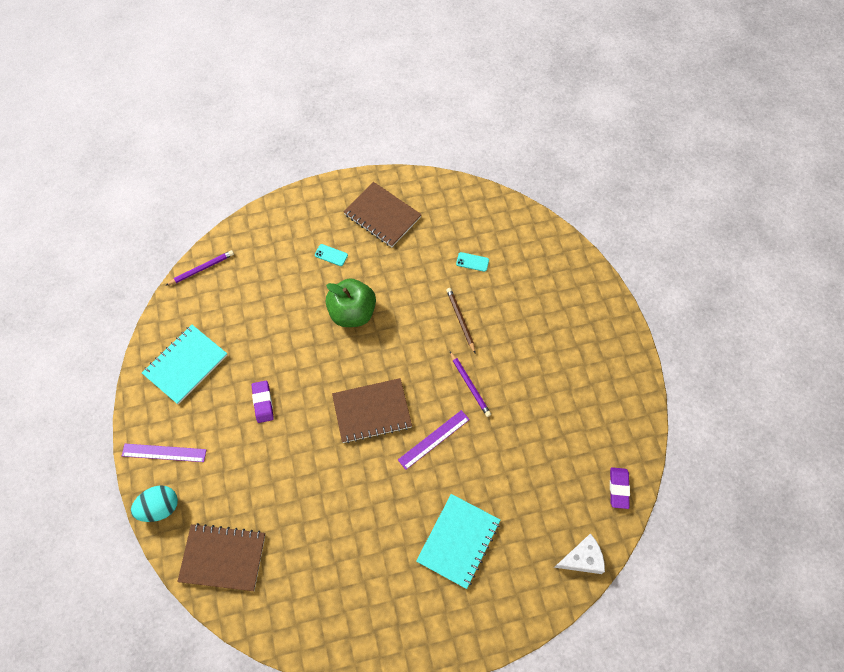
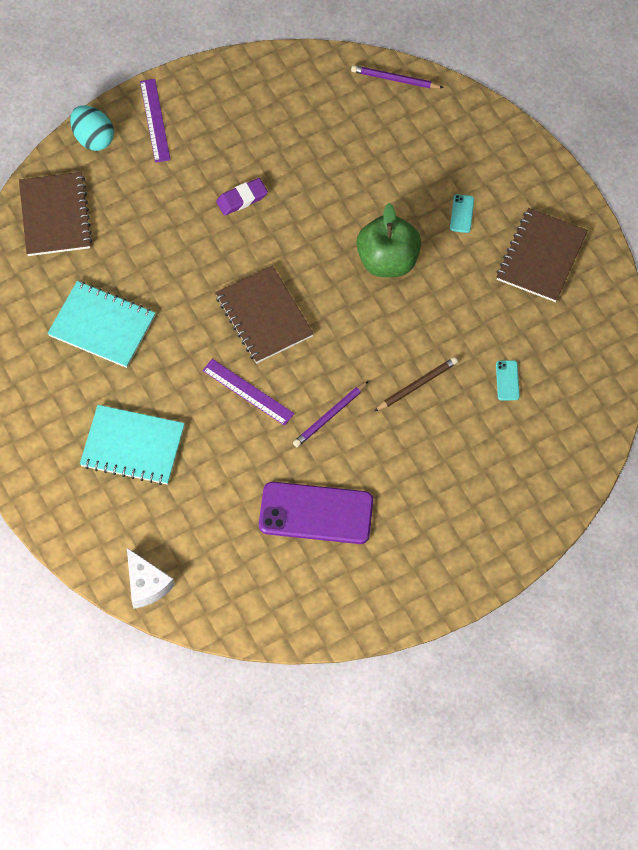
camera: 75 degrees right, 0 degrees up
(186, 365) = (265, 105): turquoise notebook -> turquoise notebook (102, 326)
(201, 269) = (395, 79): purple pencil -> purple pencil turned 150 degrees clockwise
(547, 415) = (316, 513): none -> purple phone
(618, 488) = (242, 612): purple eraser -> none

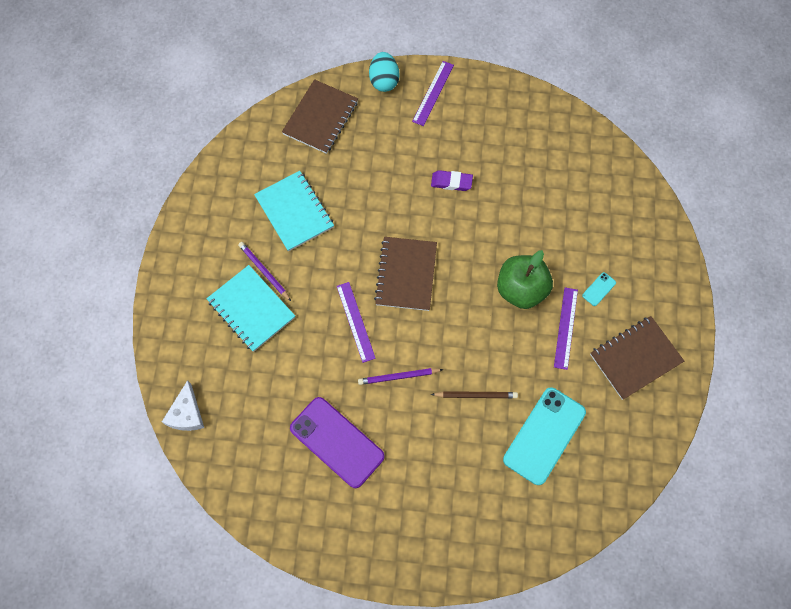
camera: 35 degrees right, 5 degrees up
(395, 79) = (619, 163): purple pencil -> purple pencil (264, 271)
(456, 269) = (565, 328): none -> purple ruler
(507, 380) = (544, 435): turquoise phone -> turquoise phone, size x2.49

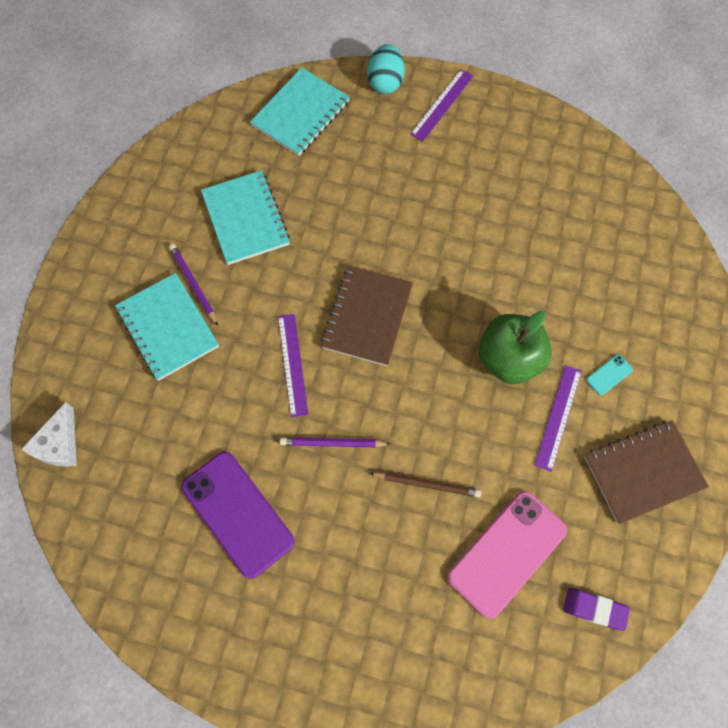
camera: 10 degrees right, 0 degrees up
(320, 118) = (300, 114): brown notebook -> turquoise notebook
(451, 182) = (445, 213): purple eraser -> purple eraser (594, 609)
(544, 435) = (506, 553): turquoise phone -> pink phone

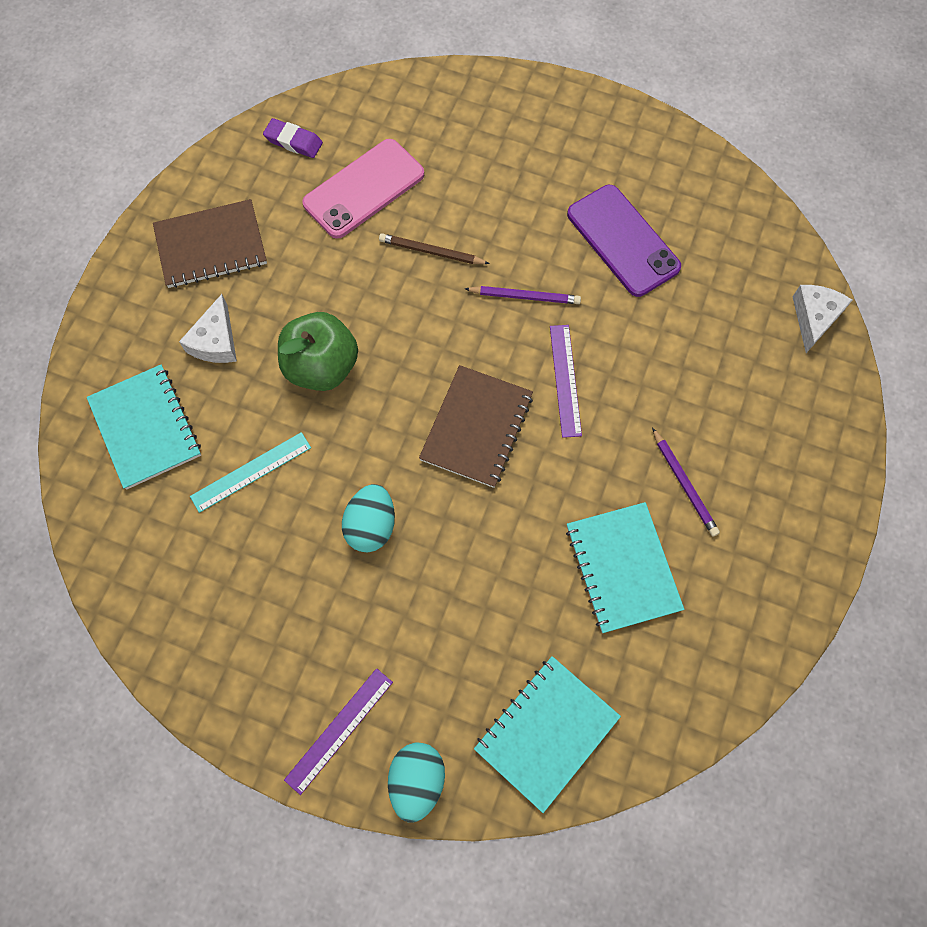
camera: 175 degrees left, 0 degrees up
(168, 327) = (710, 433): turquoise notebook -> turquoise notebook (146, 428)
(442, 233) = (371, 525): none -> turquoise egg
(547, 266) = (251, 472): none -> turquoise ruler
(558, 417) = (283, 303): purple ruler -> none
(609, 375) = (216, 341): turquoise phone -> white cheese

